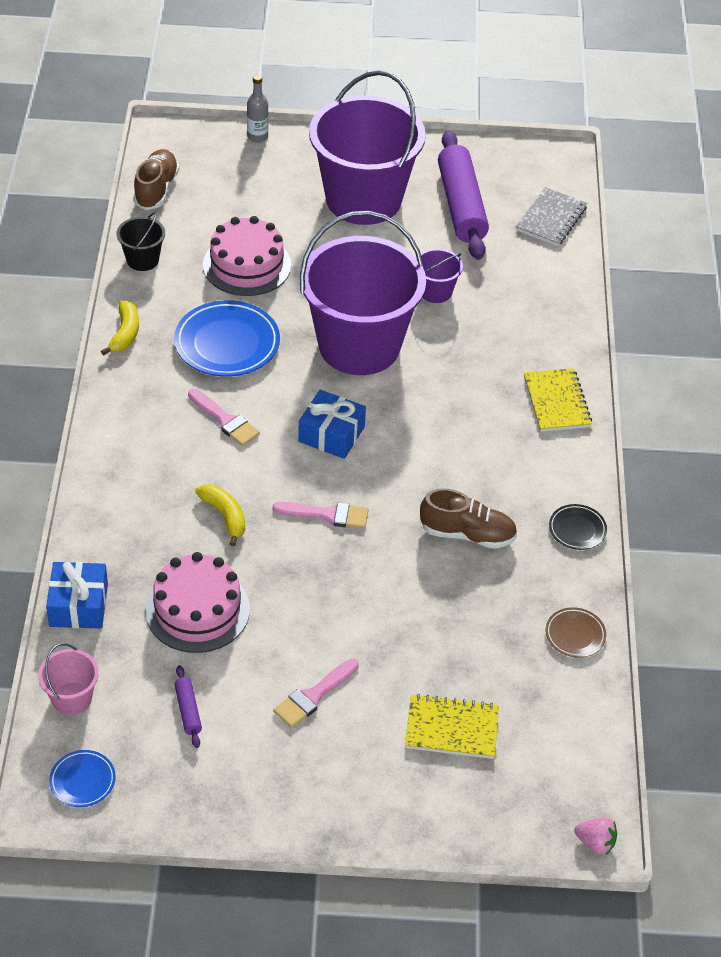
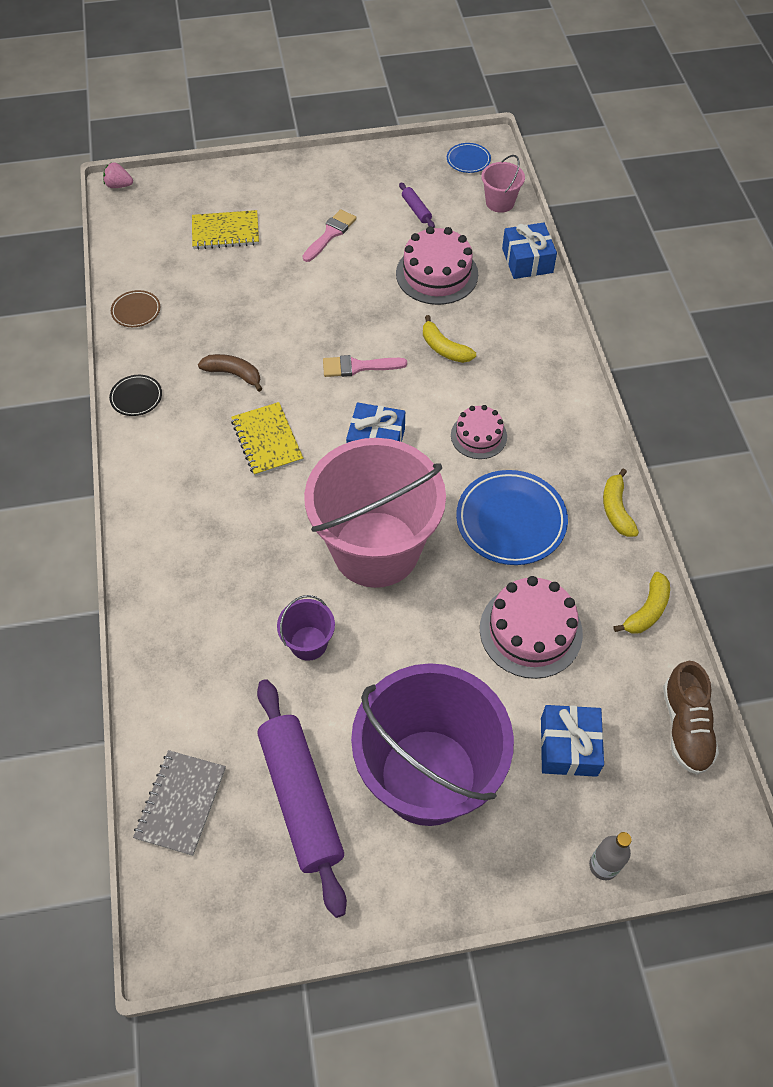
camera: 170 degrees right, 10 degrees up
(142, 260) = (647, 610): black bucket -> yellow banana
(225, 420) = (478, 436): pink brush -> pink cake
(251, 195) = (568, 746): none -> blue gift
(359, 346) = (376, 549): purple bucket -> pink bucket
(467, 534) = (233, 374): brown shoe -> brown banana
(556, 402) = (161, 525): yellow notebook -> yellow notebook (267, 441)

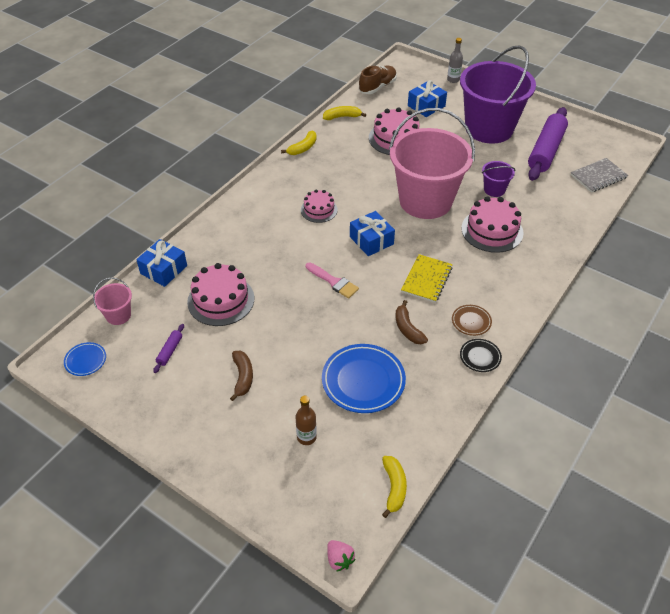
camera: 135 degrees left, 10 degrees down
(136, 311) = (429, 420): brown plate -> brown plate (471, 321)
(225, 232) = (306, 437): yellow notebook -> brown bottle
(253, 567) = (492, 230): none -> pink cake
(330, 234) = (243, 377): pink brush -> brown banana
(444, 348) = (277, 258): yellow banana -> yellow banana (394, 488)
(511, 521) = (352, 172): blue plate -> blue plate (363, 381)

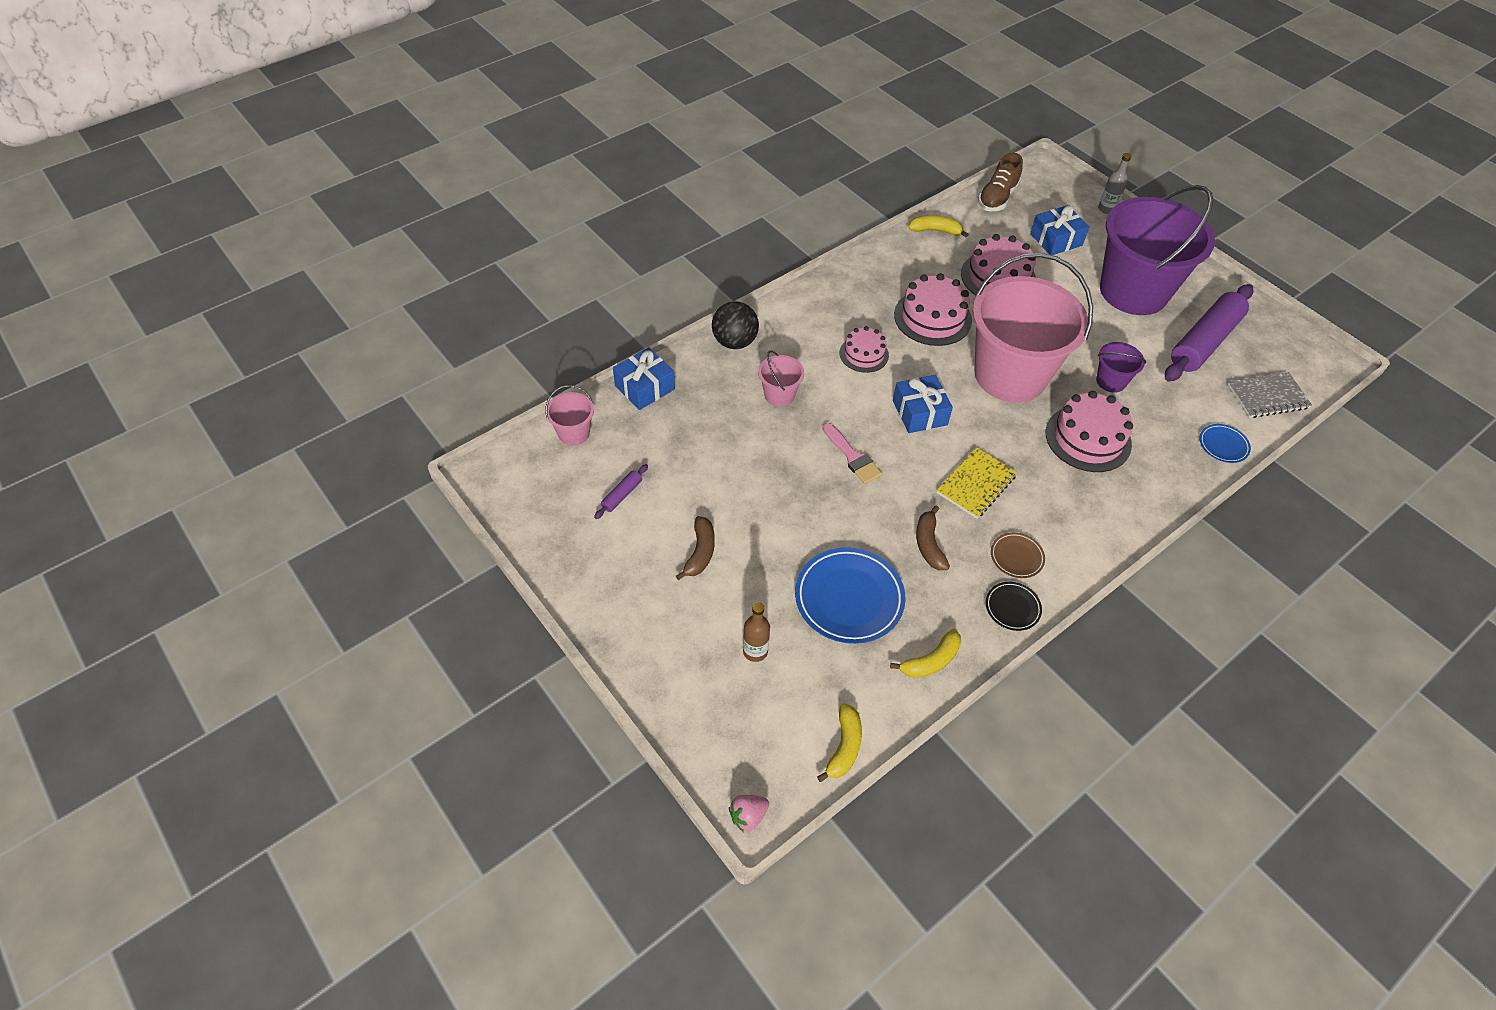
camera: 15 degrees right, 5 degrees up
(85, 360) = (519, 481): blue plate -> blue plate (1223, 445)
(221, 300) = (703, 445): pink cake -> pink cake (932, 317)
(222, 222) = (734, 342): none -> black ball
(267, 252) = (779, 395): none -> pink bucket
(303, 148) = (869, 263): yellow banana -> yellow banana (931, 661)
(339, 559) = (748, 816): pink strawberry -> pink strawberry turned 75 degrees clockwise
(377, 87) = (997, 198): brown shoe -> brown shoe turned 150 degrees clockwise

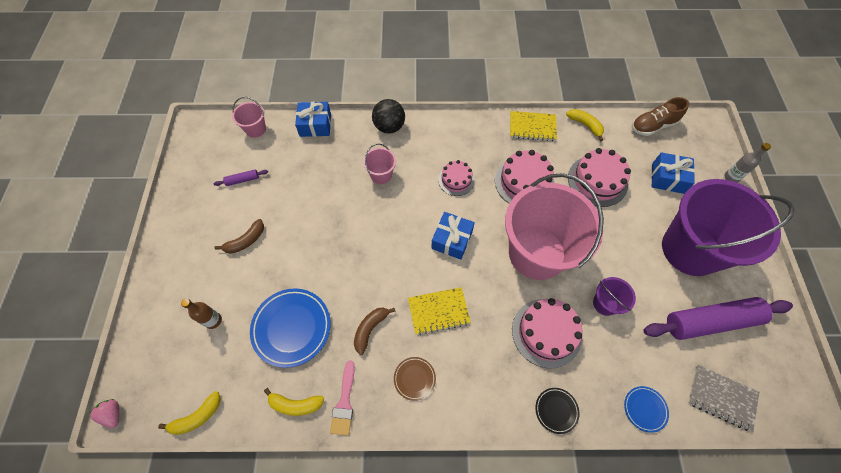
camera: 40 degrees right, 10 degrees up
(748, 816) = (113, 414): pink strawberry -> pink strawberry turned 45 degrees clockwise
(852, 457) = (383, 241): pink brush -> pink brush (344, 402)
(886, 260) = (532, 127): none -> yellow notebook
(1012, 608) = (377, 410): black plate -> black plate (556, 410)

